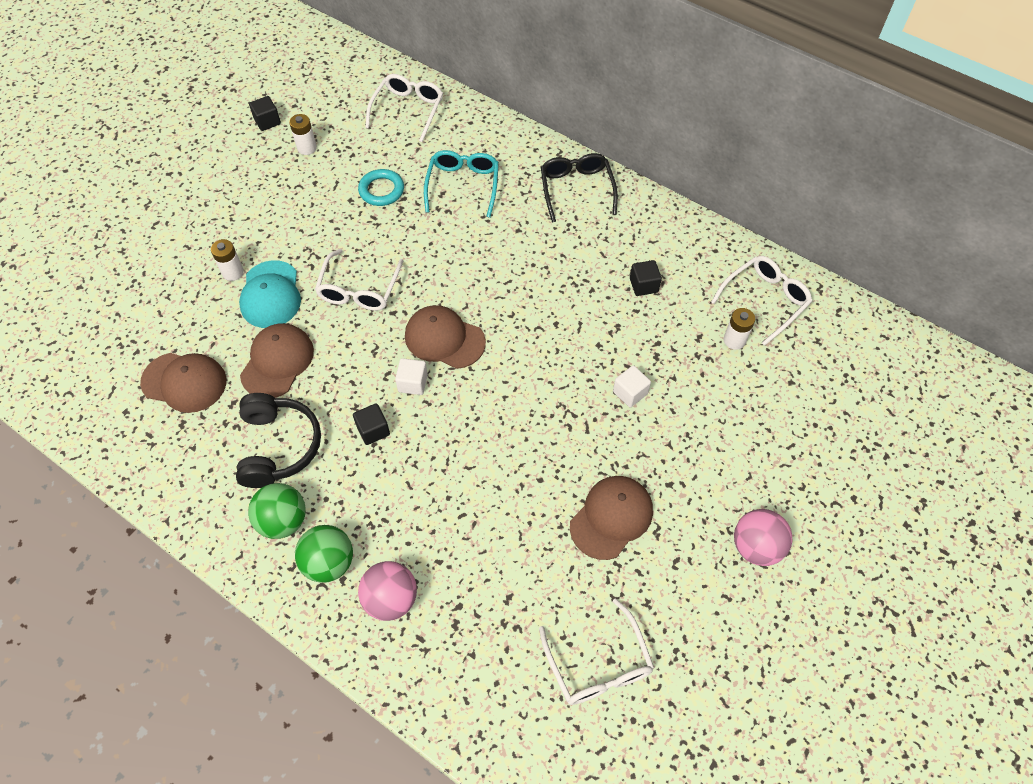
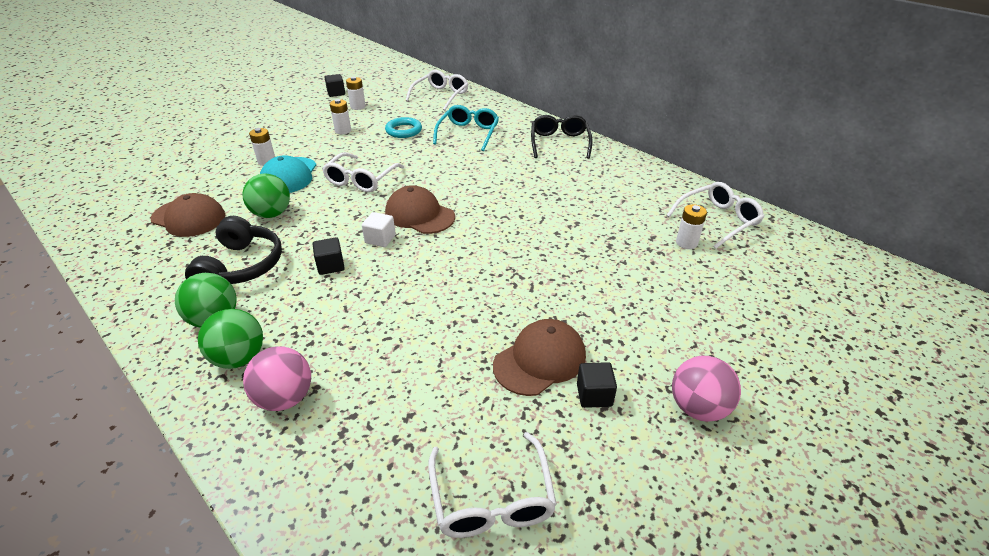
camera: 10 degrees right, 20 degrees down
(277, 362) = (271, 214): brown cap -> green ball
(305, 200) = (343, 131): none -> white battery
(630, 393) = (579, 267): white cube -> none
(643, 285) = (606, 200): black cube -> black cube (594, 395)

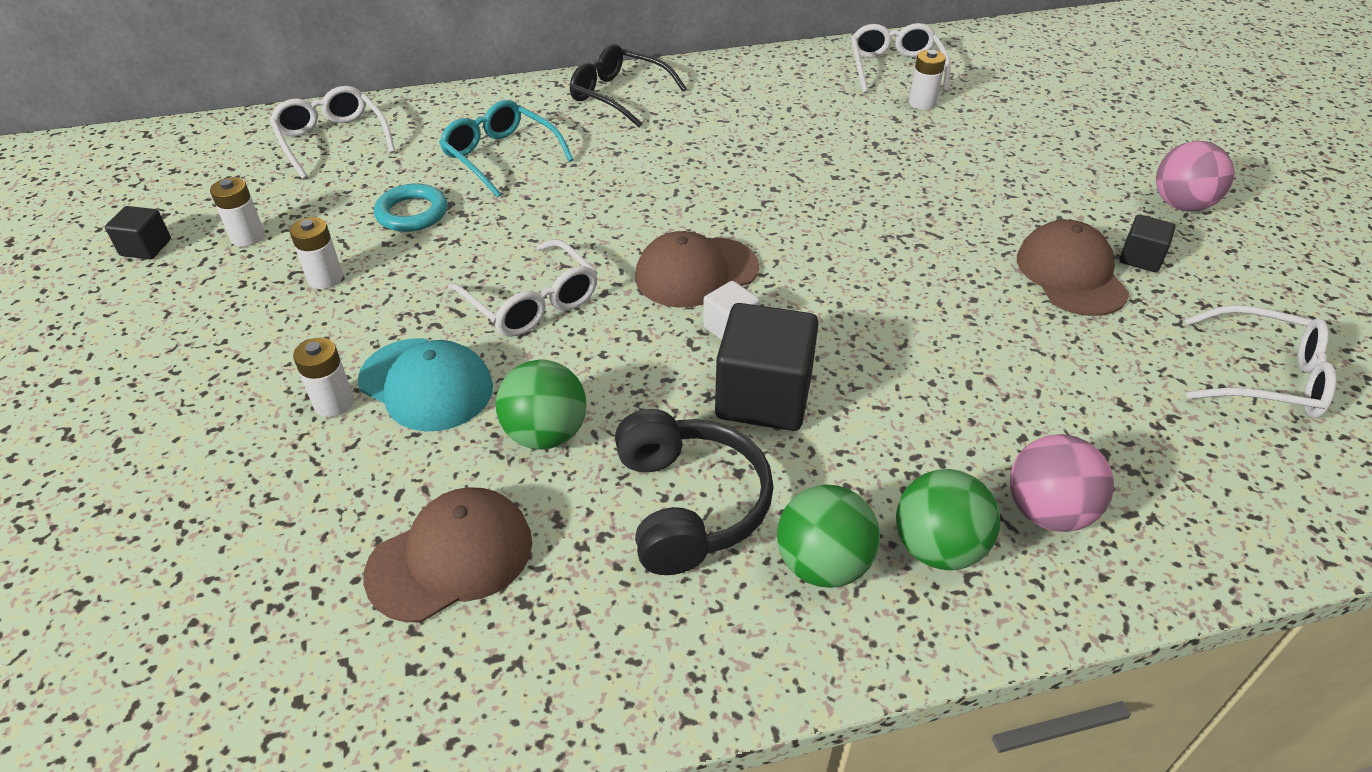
camera: 60 degrees left, 5 degrees up
(241, 267) = (689, 505): black headphones -> black headphones turned 45 degrees clockwise
(330, 266) = (763, 397): black cube -> black cube, size x1.95

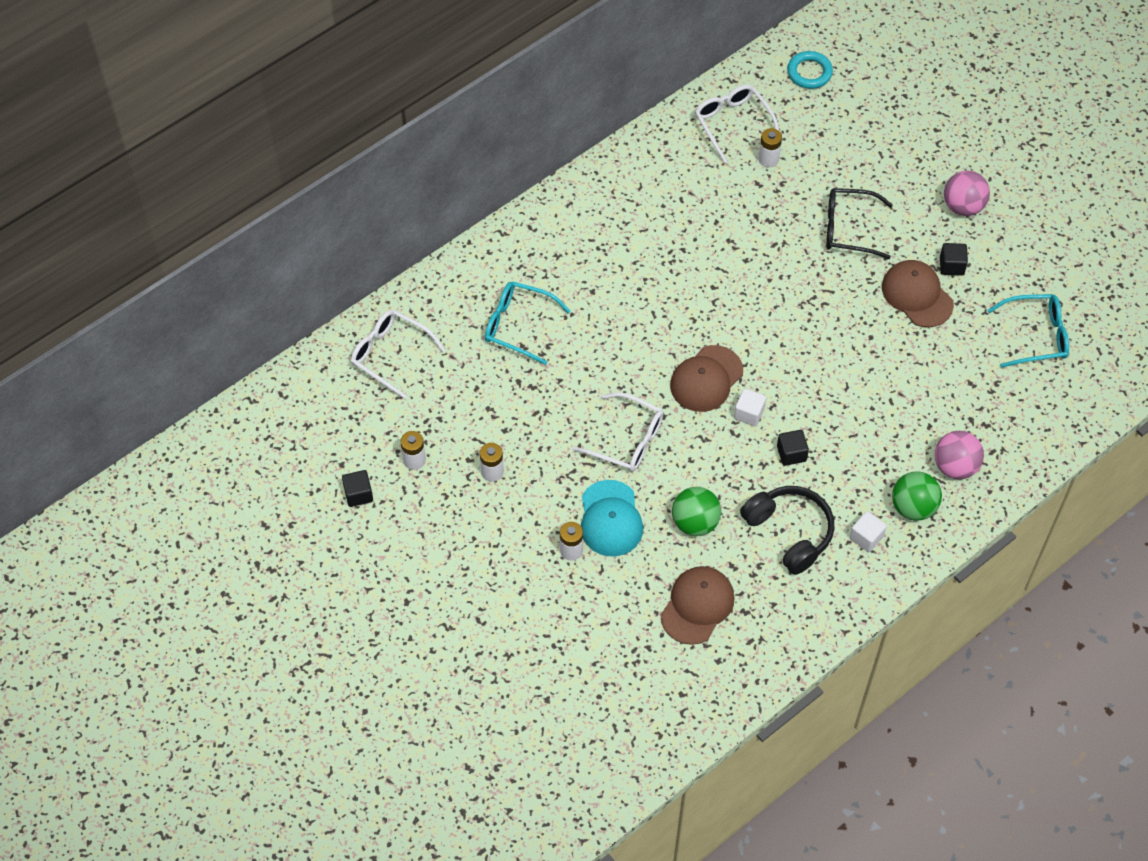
camera: 25 degrees left, 15 degrees up
(412, 213) = (501, 399): turquoise ring -> turquoise ring (809, 72)
(426, 384) = (610, 519): turquoise cap -> turquoise cap turned 75 degrees clockwise
(619, 95) = (555, 230): black glasses -> black glasses (849, 229)
(763, 397) = (791, 453): black cube -> black cube, size x0.51
(822, 564) = (866, 537): green ball -> white cube
(1264, 377) = (1035, 336): white glasses -> turquoise glasses

